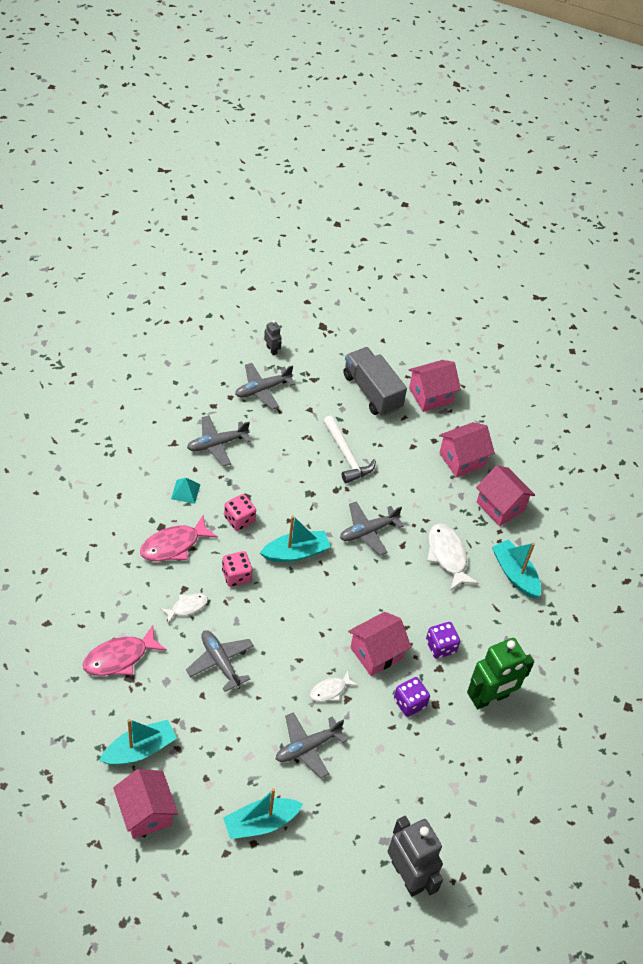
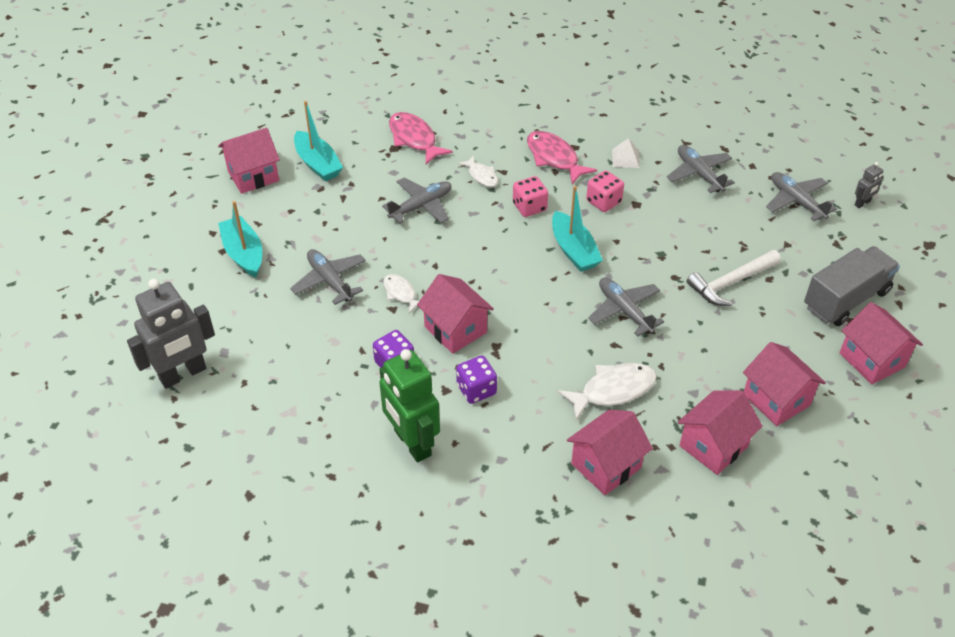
camera: 90 degrees right, 5 degrees down
(185, 491) = (625, 158): turquoise pyramid -> white pyramid
(515, 574) = (606, 466): turquoise boat -> pink house

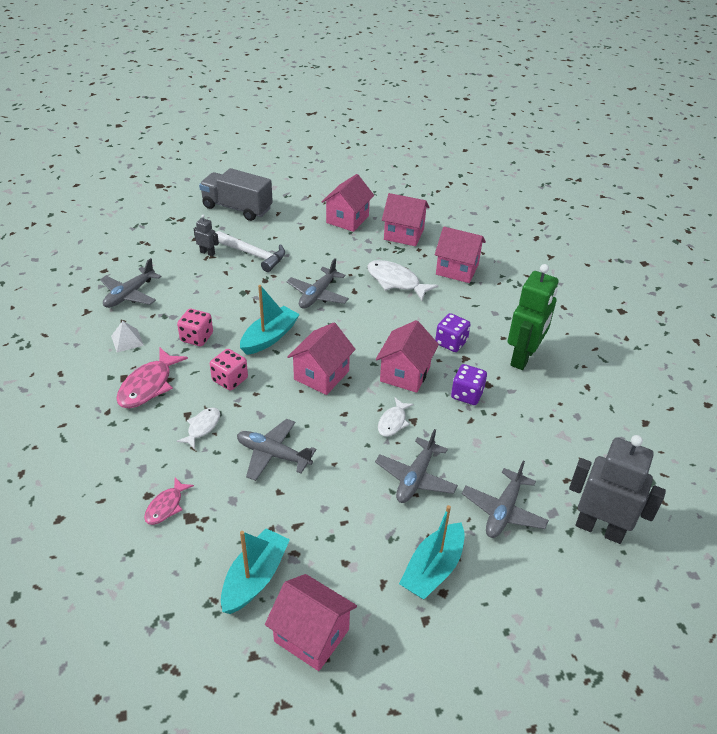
camera: 120 degrees left, 5 degrees down
(414, 139) = (166, 506): pink fish -> pink fish, size x0.59
(796, 201) = (141, 242): grey plane -> grey plane (503, 511)
(862, 203) = (127, 215): grey robot -> grey robot (207, 253)
(872, 360) = (286, 192): pink house -> pink house (321, 375)

